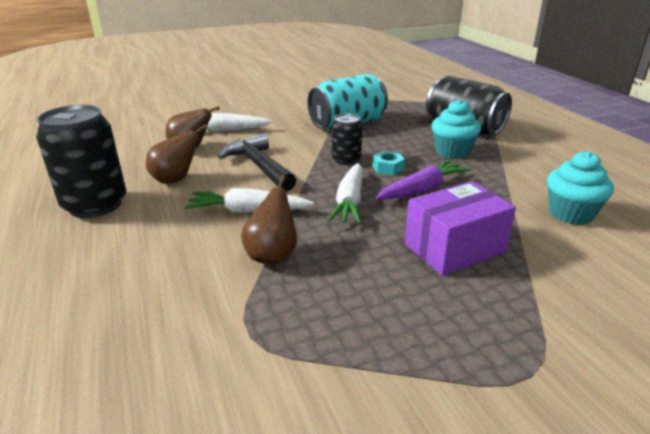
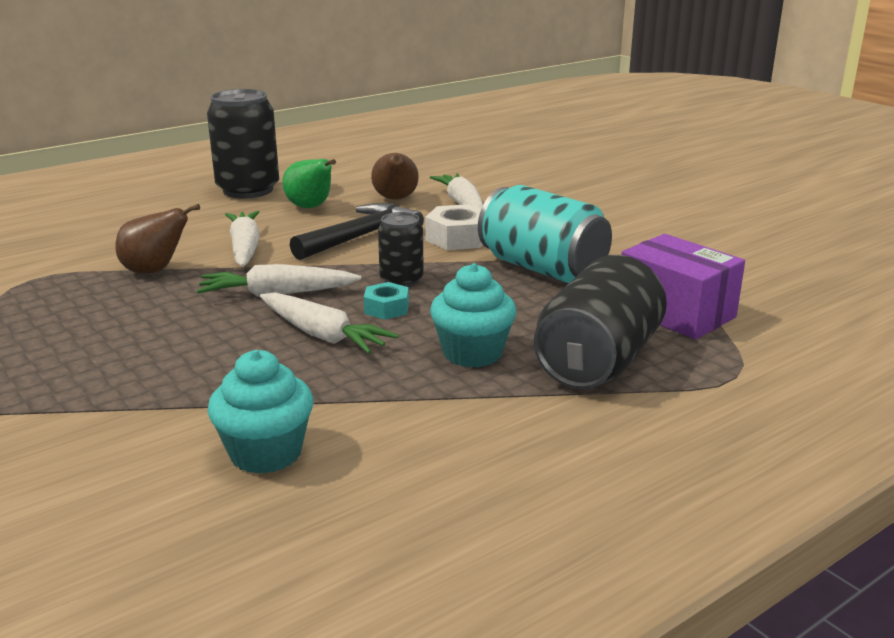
camera: 75 degrees right, 5 degrees down
(176, 180) = (311, 207): brown pear -> green pear
(285, 138) = (458, 238): none -> white nut
(422, 189) = (323, 335): purple carrot -> white carrot
(454, 248) = (164, 361): purple box -> purple box (675, 312)

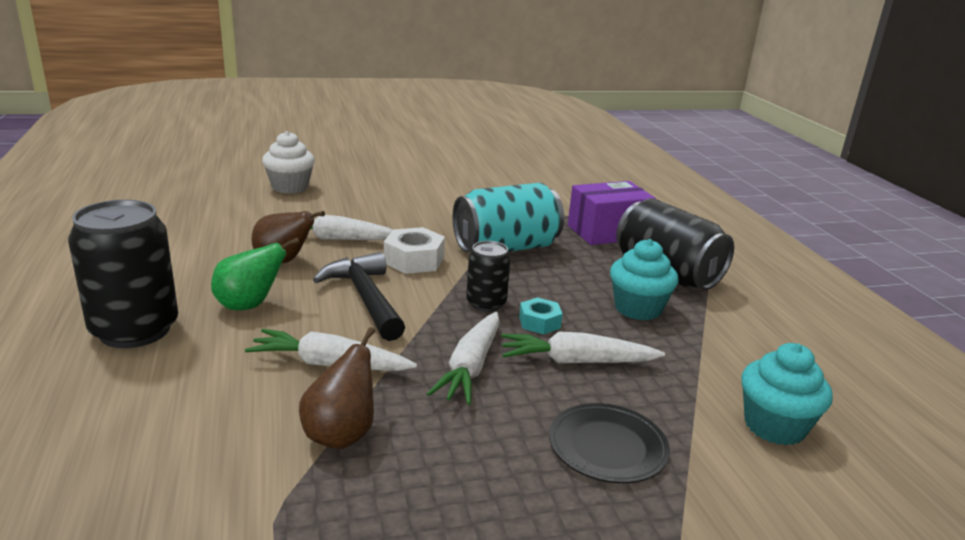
camera: 70 degrees left, 0 degrees up
(184, 366) = (607, 446): none -> black plate
(323, 335) = (576, 361): white carrot -> white carrot turned 150 degrees counterclockwise
(549, 167) = (290, 187): none -> white cupcake

